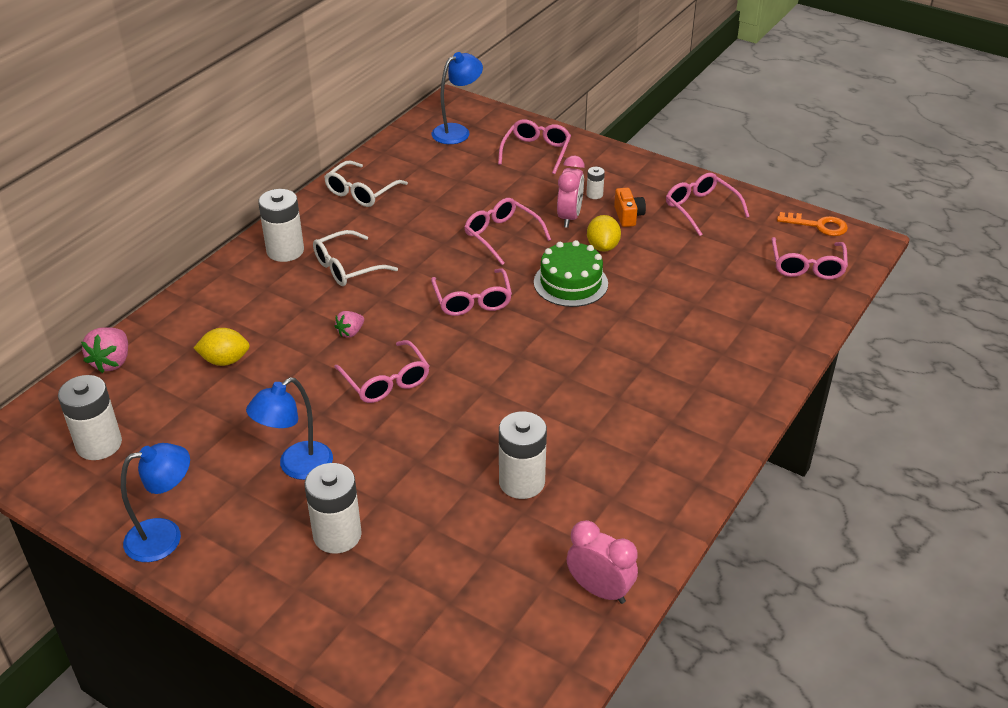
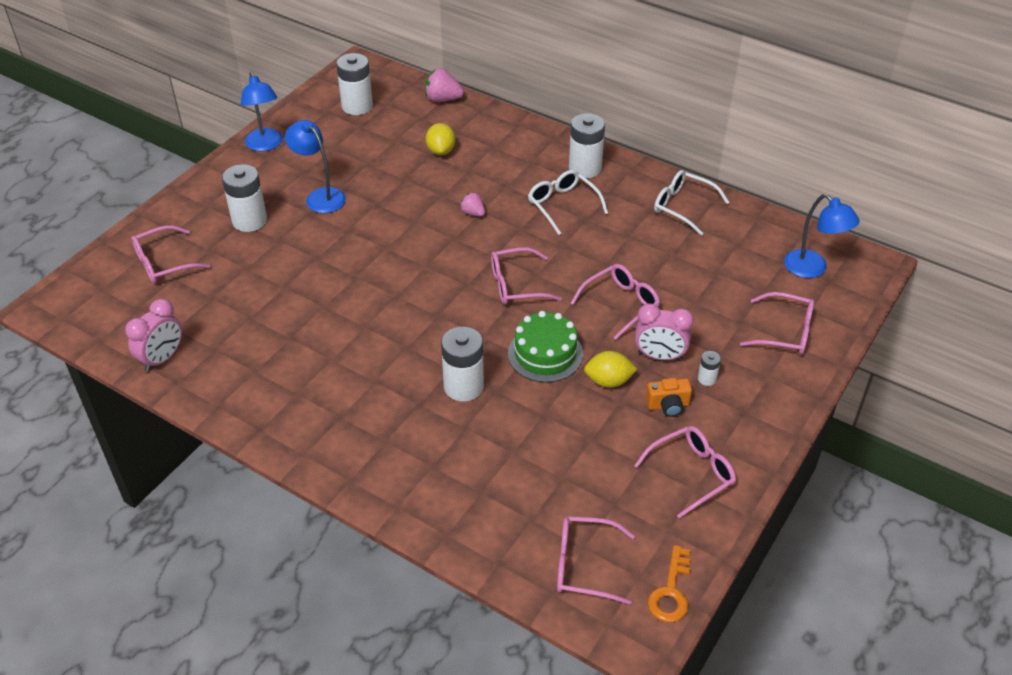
camera: 90 degrees right, 5 degrees up
(386, 381) = (410, 236): pink glasses -> pink glasses (163, 263)
(521, 482) = (282, 316): white battery -> white battery (463, 386)

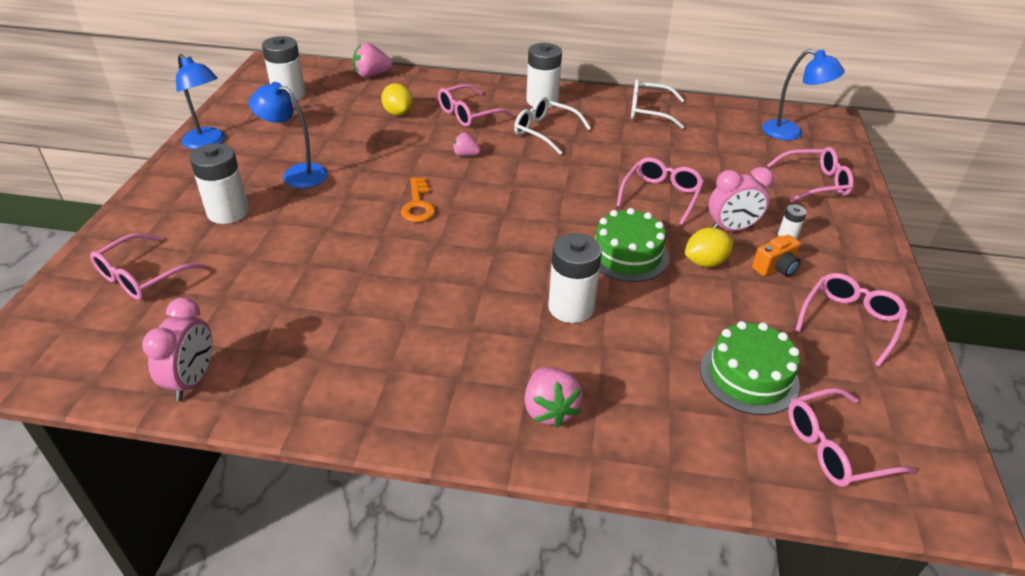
camera: 25 degrees left, 5 degrees down
(390, 462) = (549, 410): none -> pink strawberry
(516, 285) = (552, 203): pink glasses -> pink glasses (468, 114)
(563, 489) = (749, 376): none -> green cake
(671, 591) = (937, 443): orange key -> orange key (418, 205)

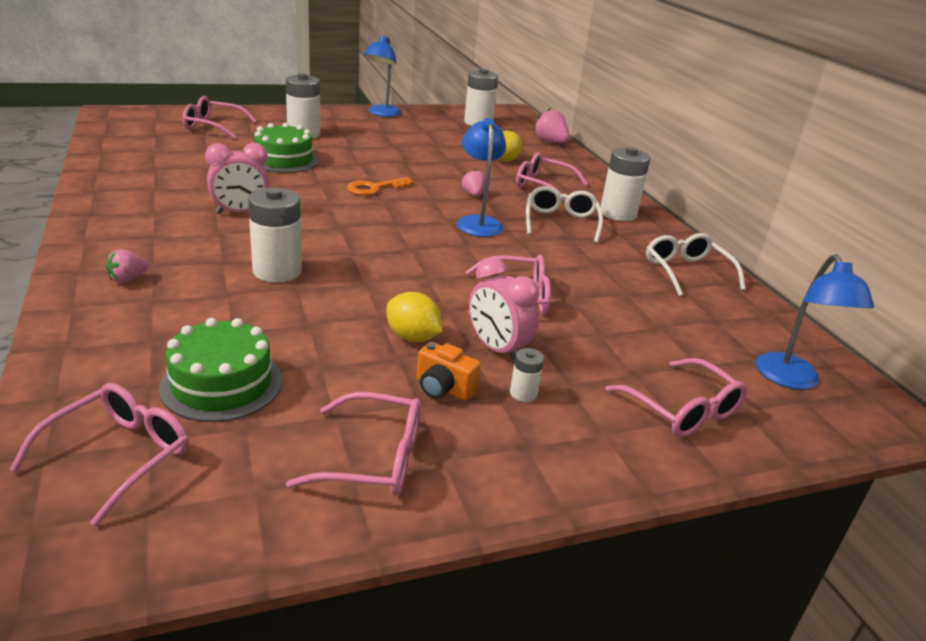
camera: 60 degrees right, 10 degrees down
(193, 380) = (116, 157): pink clock -> pink clock (240, 213)
(296, 174) = (372, 143): blue lamp -> blue lamp (478, 222)
(549, 410) = (127, 279): pink strawberry -> pink strawberry, size x0.62
(627, 255) = (385, 290): green cake -> green cake (284, 160)
(835, 448) = (119, 456): pink glasses -> pink glasses turned 75 degrees clockwise

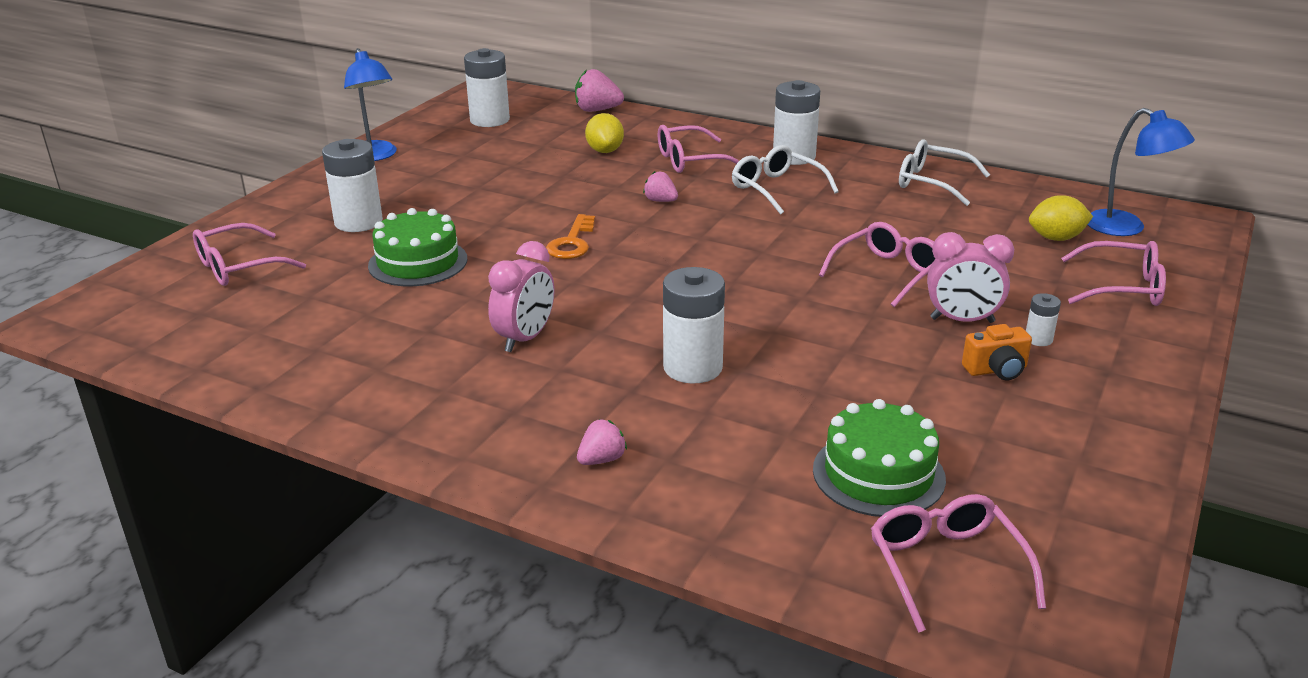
camera: 40 degrees left, 0 degrees up
(127, 279) = (602, 459): pink strawberry -> pink strawberry turned 135 degrees counterclockwise
(373, 458) = (1065, 443): pink glasses -> none
(412, 337) = (900, 350): yellow lemon -> yellow lemon (1056, 238)
(478, 222) = (723, 225): blue lamp -> none

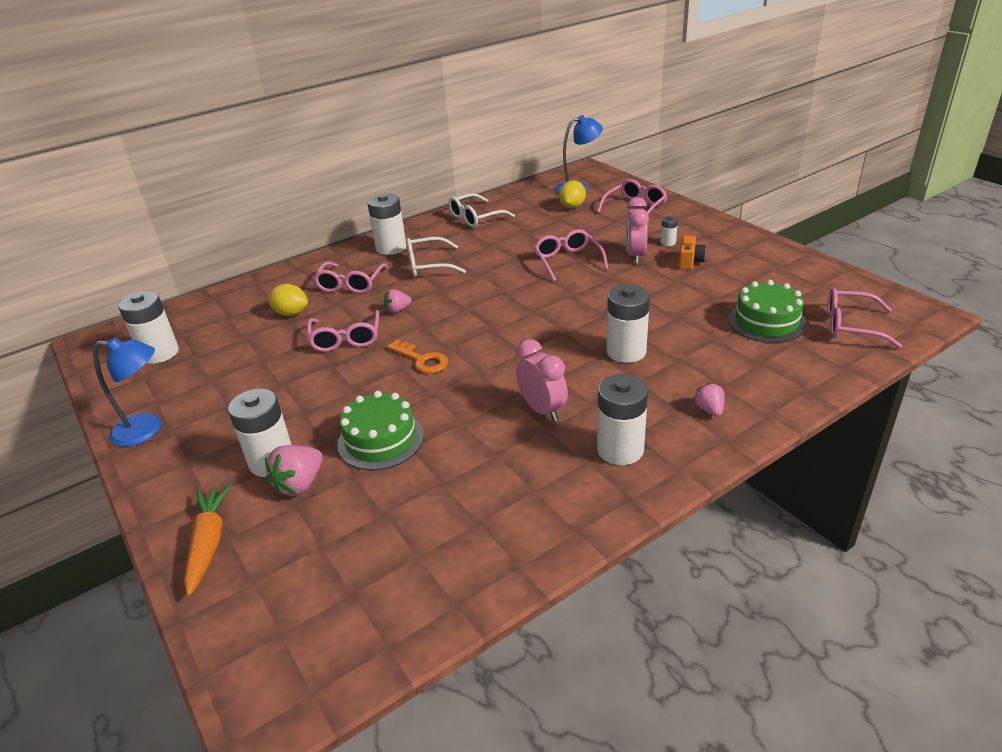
camera: 60 degrees left, 5 degrees up
(238, 267) = (282, 554): pink glasses -> pink glasses (346, 339)
(242, 232) = (208, 543): none -> orange carrot
(478, 408) = (620, 449): none -> white battery
(597, 110) = (215, 300): pink strawberry -> pink strawberry (299, 484)
(962, 320) = (635, 256): pink clock -> pink clock turned 150 degrees clockwise

